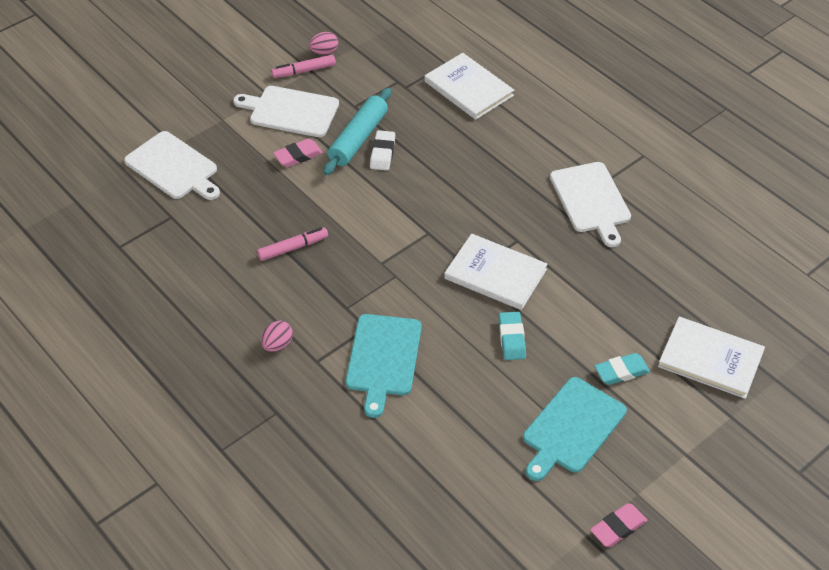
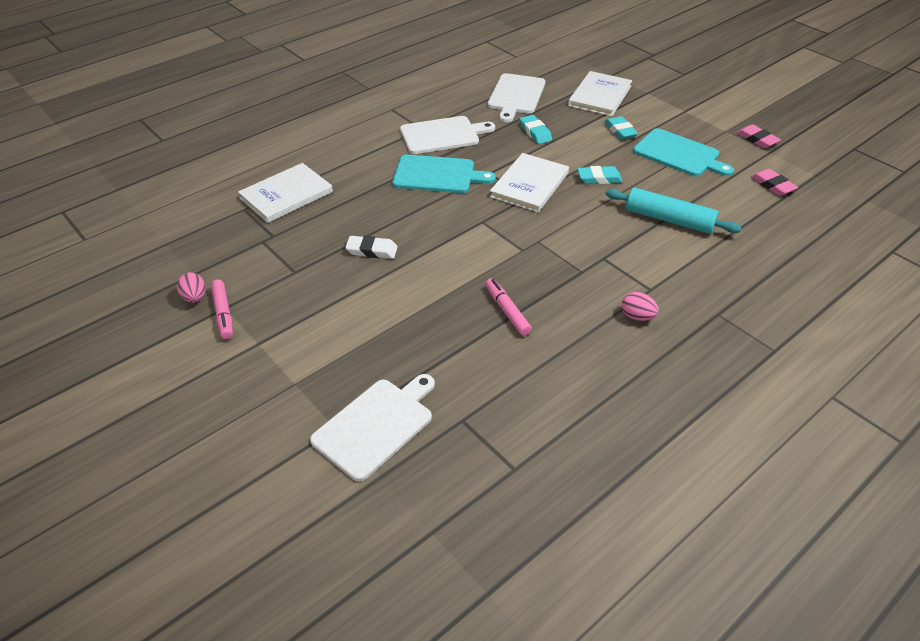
camera: 90 degrees left, 5 degrees down
(290, 111) = (292, 322): white cutting board -> white cutting board (516, 96)
(298, 156) = (368, 312): pink eraser -> pink eraser (772, 185)
(358, 139) = (347, 268): turquoise rolling pin -> turquoise rolling pin (669, 219)
(383, 359) = (637, 247): turquoise cutting board -> turquoise cutting board (437, 175)
(607, 285) = (535, 132): none -> turquoise eraser

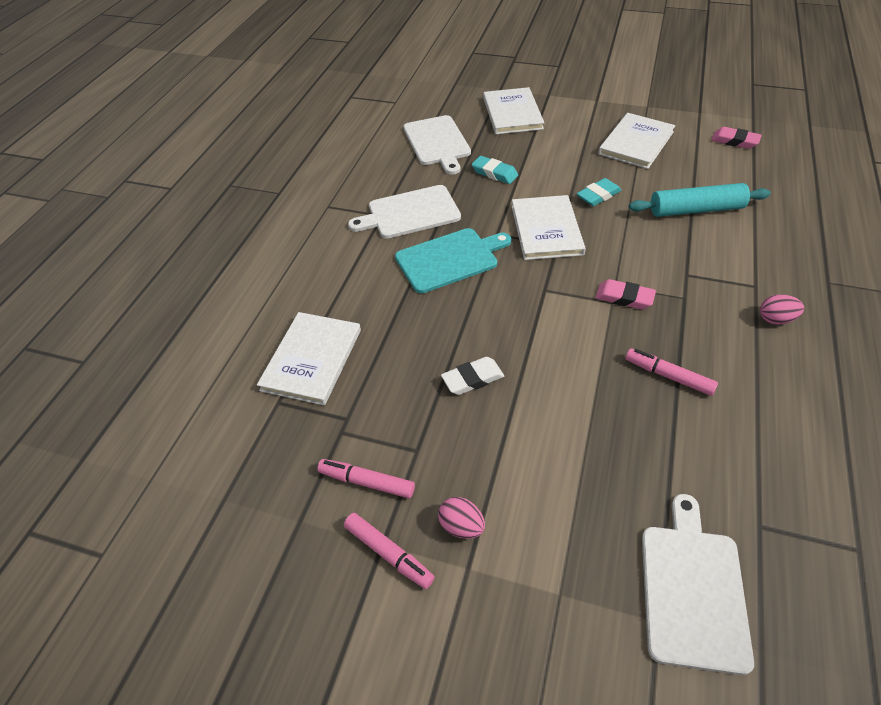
camera: 30 degrees left, 5 degrees up
(194, 297) = (332, 553): pink egg -> pink egg (461, 526)
(249, 273) = (367, 482): none -> pink marker
(443, 135) = (410, 213): white cutting board -> white cutting board turned 150 degrees counterclockwise
(620, 131) = (565, 141): turquoise eraser -> none
(679, 154) = (636, 143): turquoise cutting board -> white book
(757, 139) = (678, 104): pink eraser -> pink eraser (624, 298)

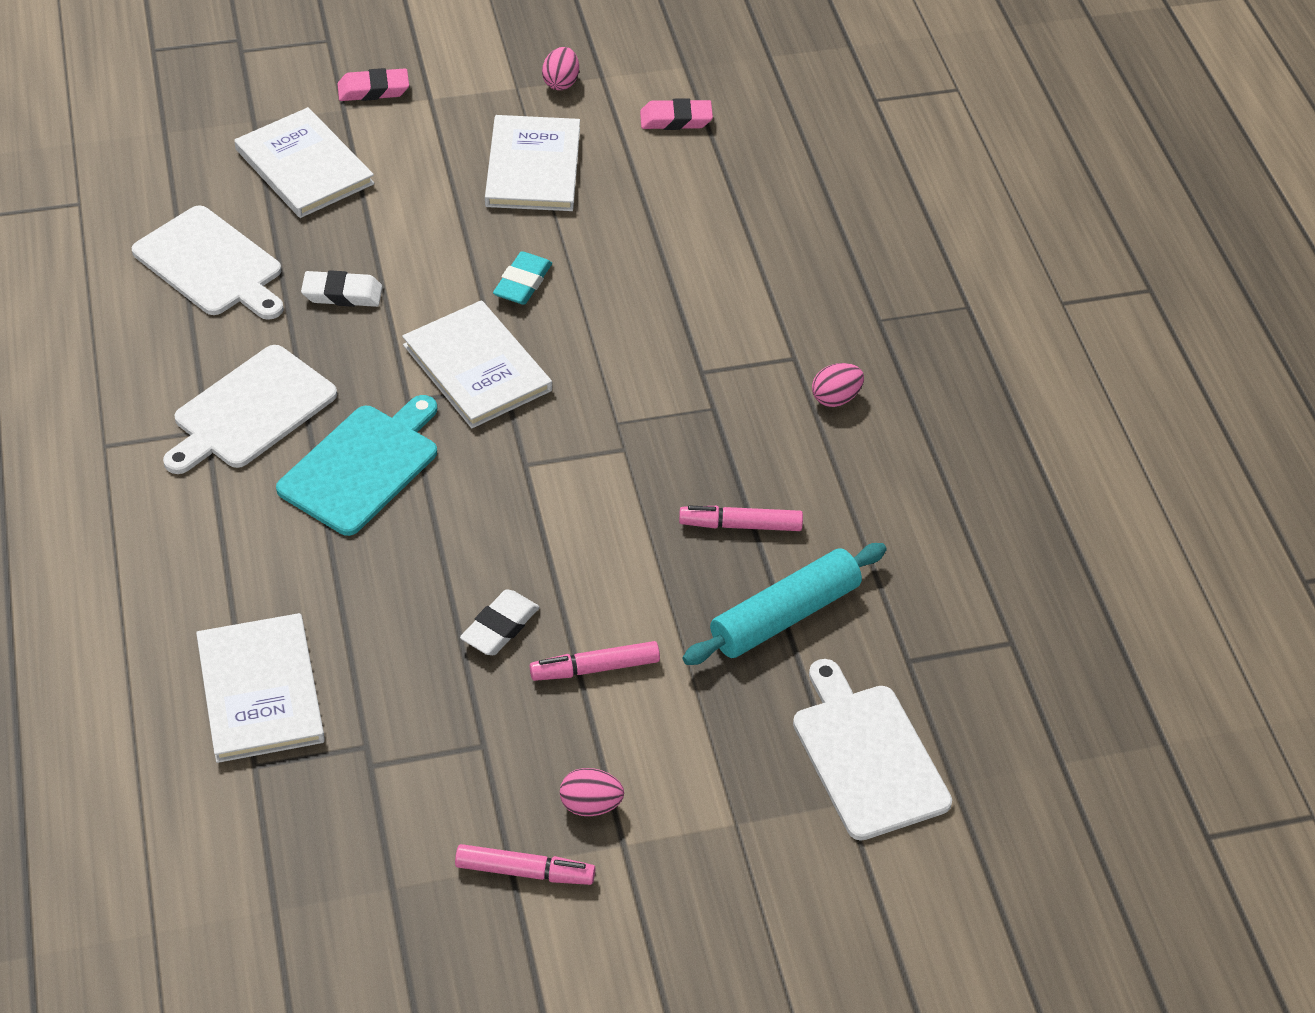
camera: 35 degrees left, 0 degrees up
(367, 482) = (445, 808): pink marker -> pink marker (595, 668)
(494, 173) = (342, 294): turquoise eraser -> white eraser
(624, 298) = (637, 437): pink eraser -> pink eraser (373, 90)
(674, 109) = (561, 82): none -> pink egg
(696, 209) = (671, 262): turquoise rolling pin -> turquoise rolling pin (784, 615)

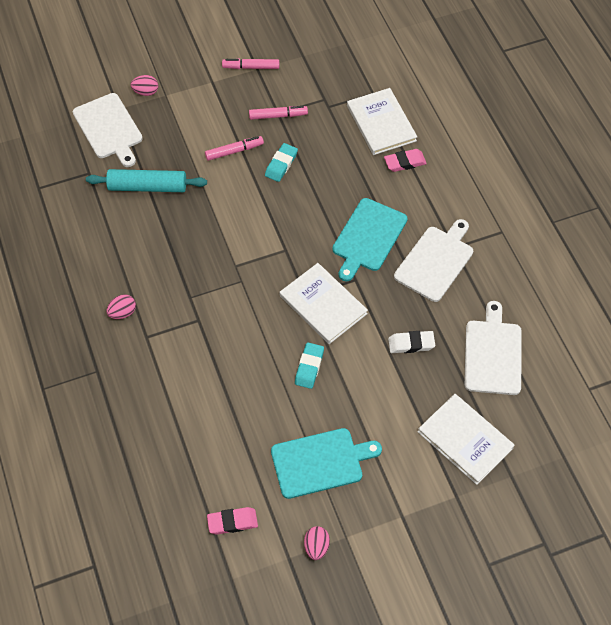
camera: 175 degrees right, 10 degrees up
(211, 265) = (492, 354): white cutting board -> white cutting board turned 60 degrees clockwise
(373, 90) = (442, 518): pink eraser -> pink eraser (405, 162)
(500, 627) = (281, 164): white eraser -> turquoise eraser
(533, 167) = (320, 462): white book -> turquoise cutting board
(590, 805) = (228, 95): pink egg -> pink egg (146, 92)
(740, 525) = (171, 230): pink marker -> pink marker (278, 116)
(784, 615) = (147, 187): turquoise rolling pin -> turquoise rolling pin turned 45 degrees clockwise

